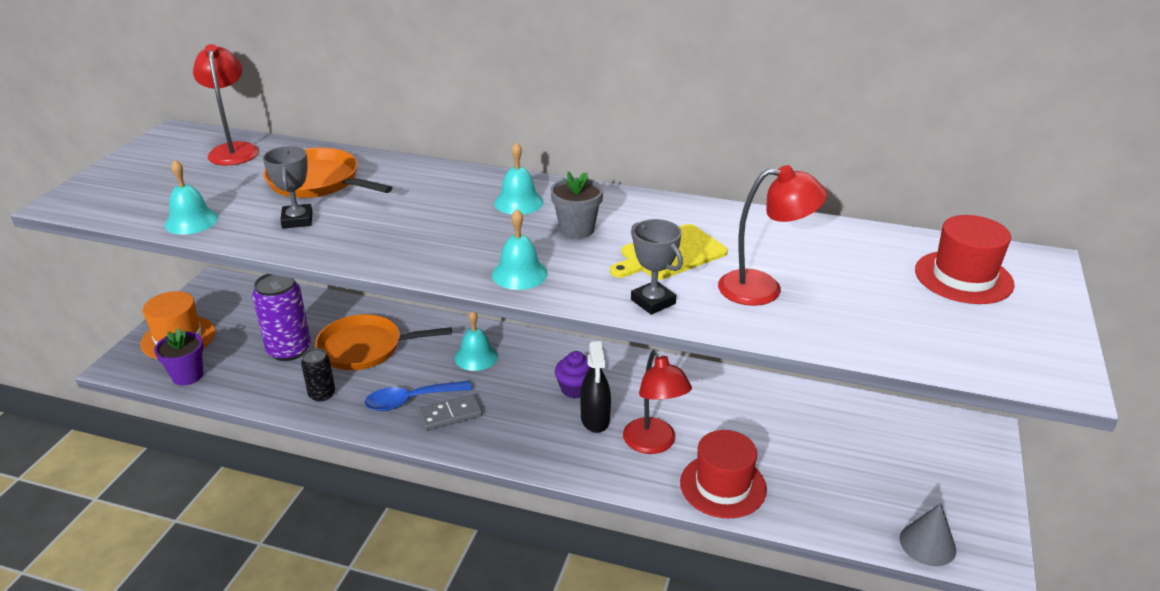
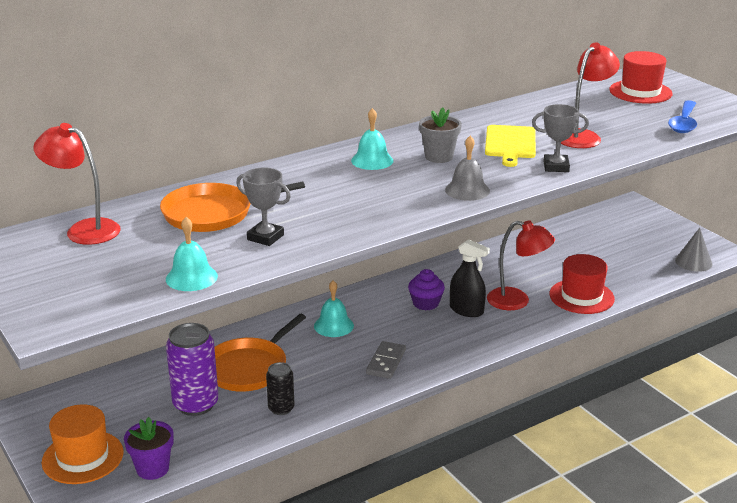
camera: 50 degrees left, 5 degrees down
(411, 400) = (346, 372): blue spoon -> blue spoon (683, 123)
(519, 274) = (467, 190): turquoise bell -> grey bell

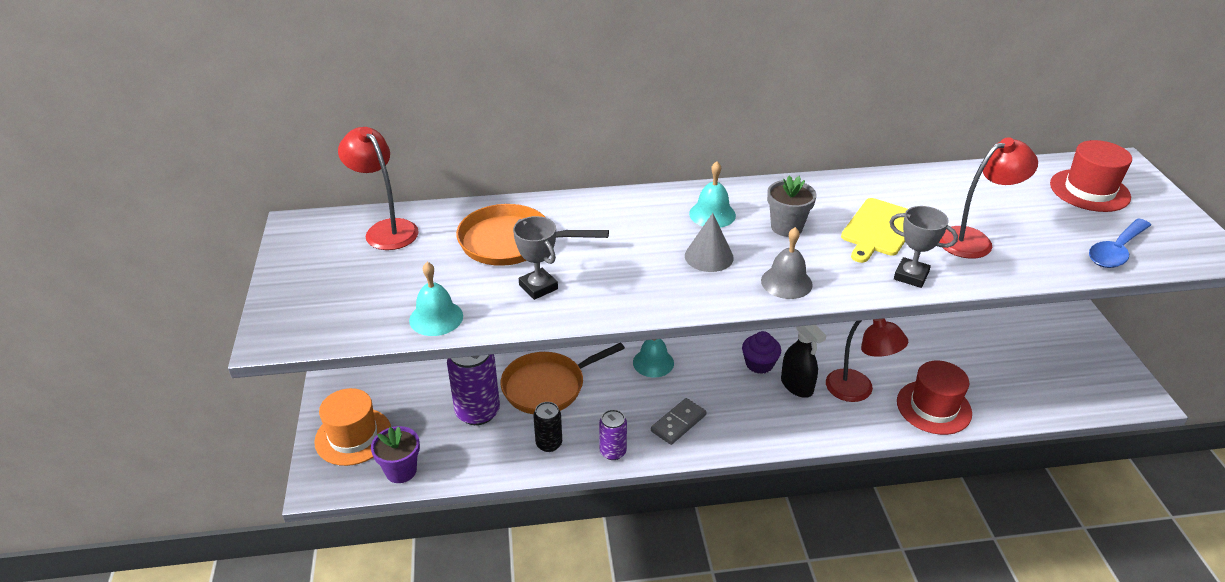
camera: 25 degrees right, 10 degrees up
(343, 398) = (613, 452): none -> purple can
(693, 262) = (1096, 401): grey cone -> grey cone (709, 256)

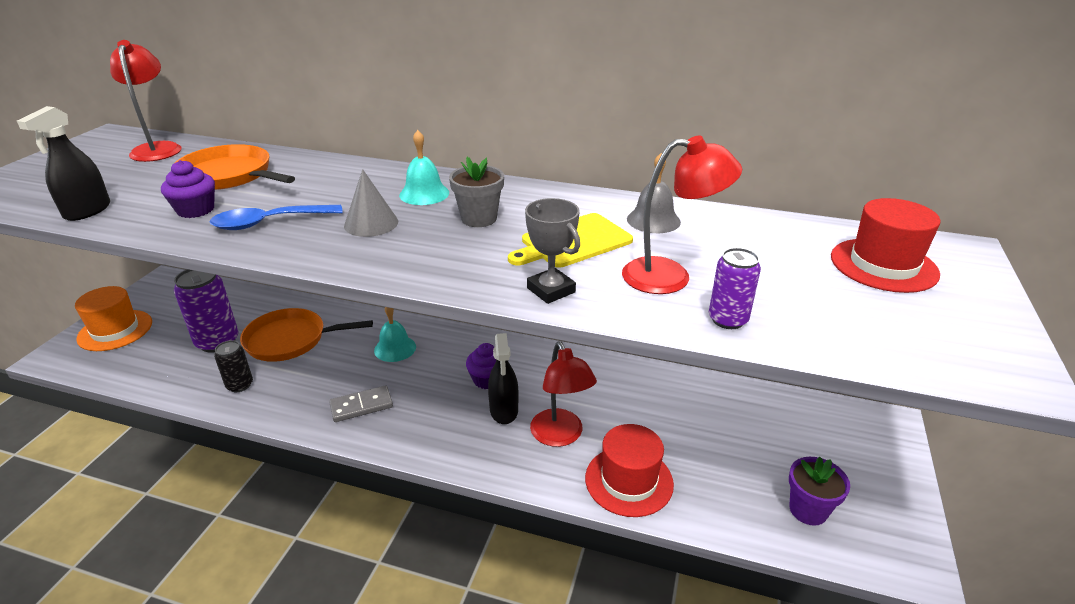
camera: 25 degrees right, 5 degrees down
(401, 471) = (114, 367): purple flower pot -> purple flower pot (808, 510)
(436, 318) = (87, 211): turquoise bell -> black spray bottle
(538, 287) = (195, 210): grey trophy -> purple cupcake
(613, 452) = (281, 410): purple can -> purple can (727, 320)
(786, 282) = (411, 261): grey bell -> grey bell (653, 220)
(1116, 251) = (852, 333): blue spoon -> blue spoon (269, 223)

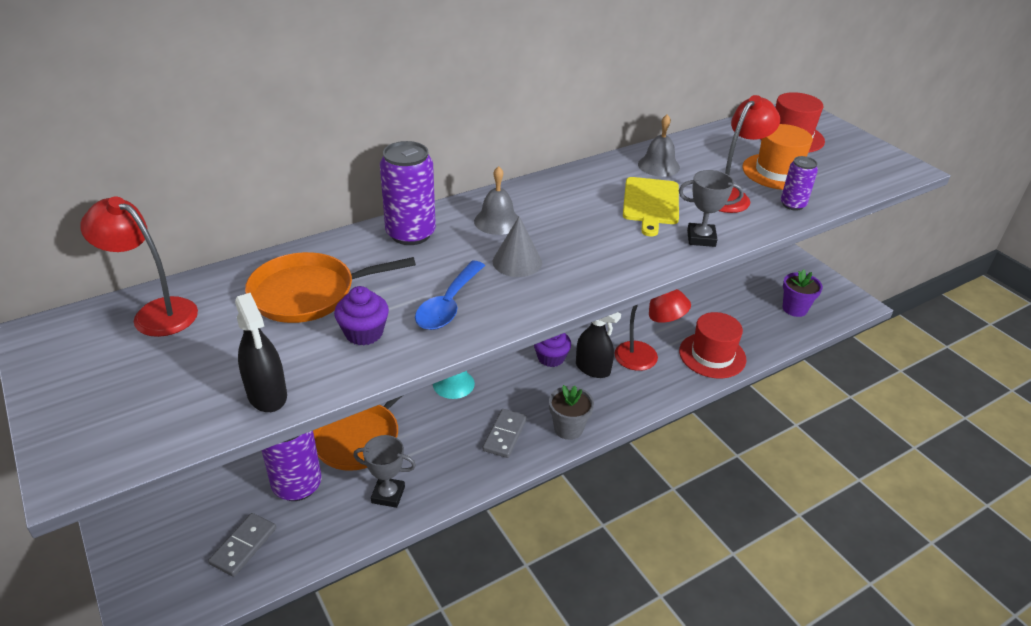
camera: 50 degrees left, 5 degrees up
(115, 330) = (165, 556): orange hat -> orange hat (778, 172)
(143, 353) = (243, 546): none -> grey domino
(240, 385) = (388, 495): black can -> grey trophy
(355, 174) = (410, 234): none -> purple can
(424, 194) = (497, 221): turquoise bell -> grey bell
(479, 219) = (571, 219): grey flower pot -> grey flower pot (568, 428)

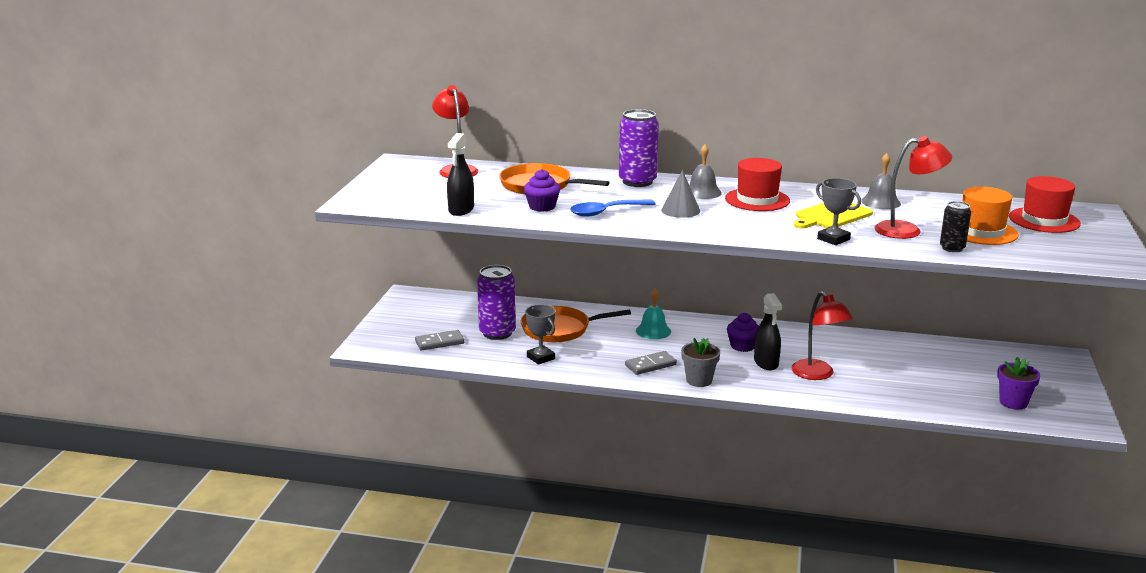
camera: 45 degrees right, 15 degrees down
(712, 355) = (880, 394): red hat -> red hat (757, 200)
(793, 204) = (952, 248): purple can -> black can

